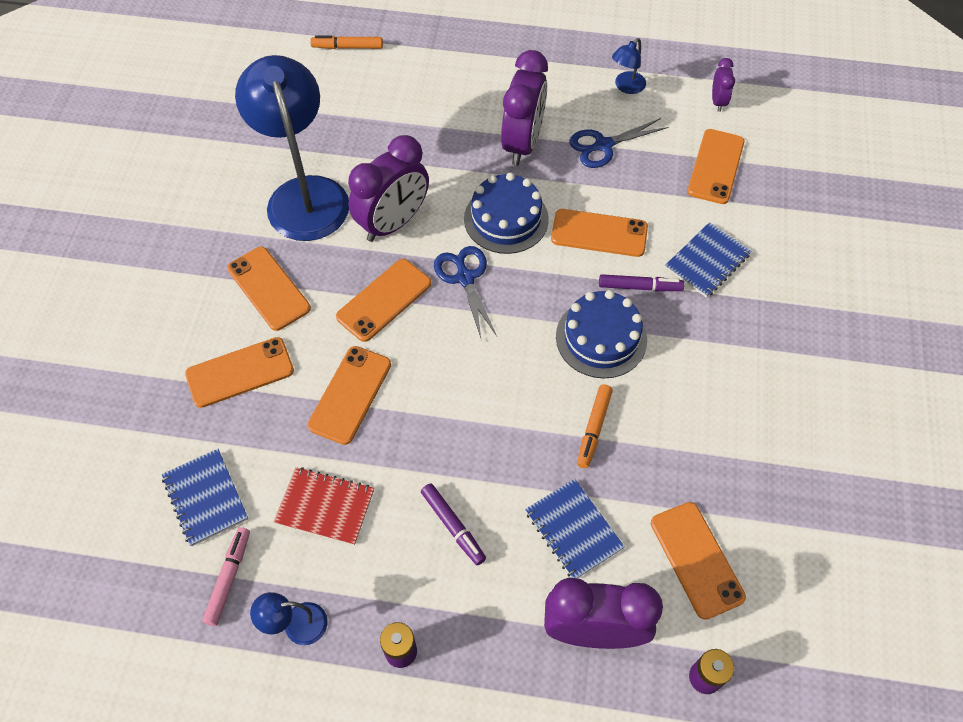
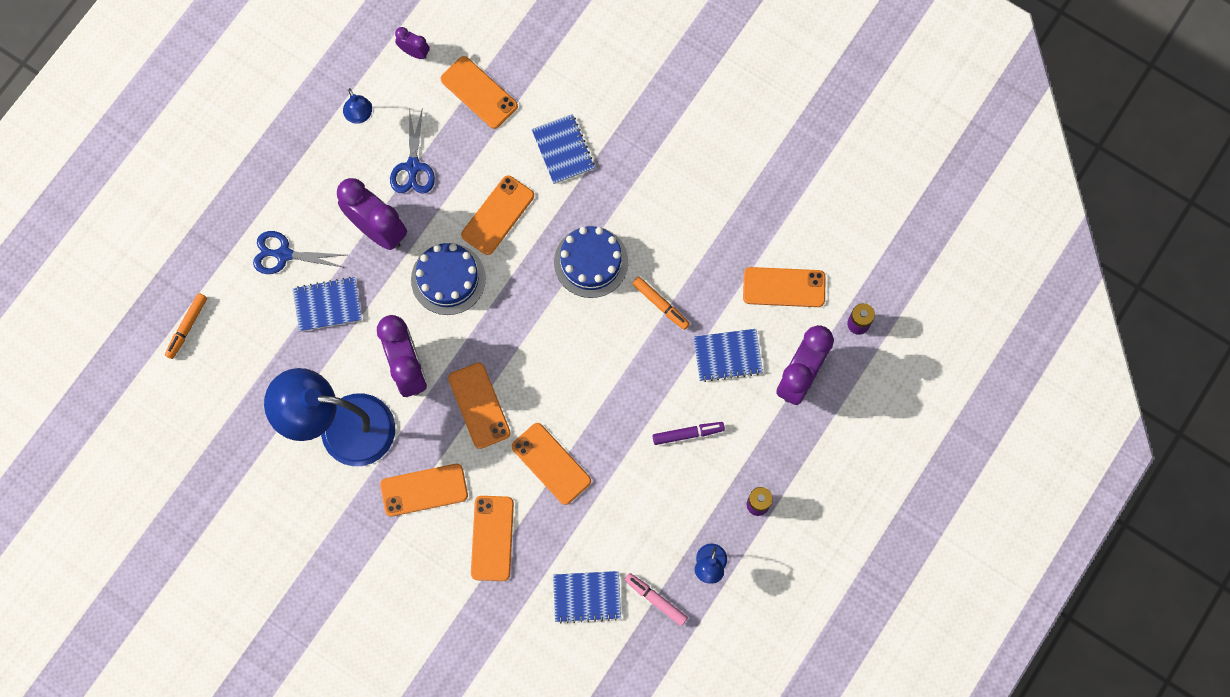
camera: 65 degrees left, 15 degrees up
(325, 507) = (633, 515): red notebook -> none
(424, 136) = (327, 305): none -> blue notebook
(465, 278) = (488, 336): blue scissors -> blue scissors (283, 254)
(640, 287) = (561, 211): purple marker -> none

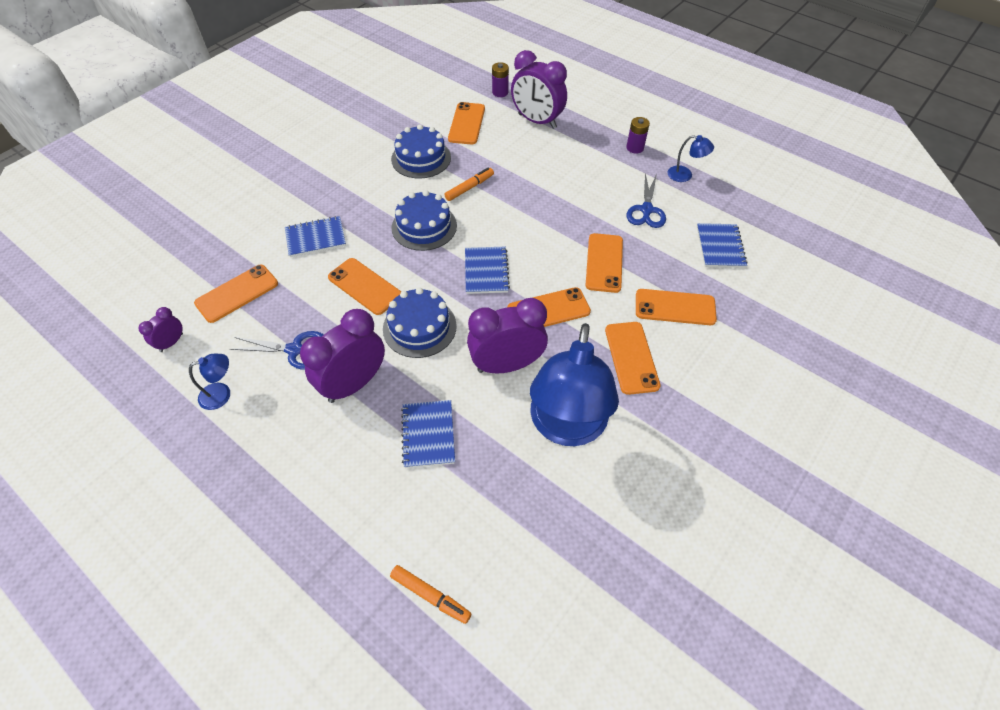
camera: 85 degrees left, 20 degrees down
(283, 254) = (360, 477): blue scissors -> blue scissors (646, 210)
(551, 463) = (604, 263): orange phone -> orange phone turned 45 degrees counterclockwise
(655, 600) = (716, 206): pink marker -> none
(688, 434) = (579, 180): purple marker -> none
(709, 240) = (421, 158): none -> blue cake
(727, 355) = (517, 155): blue notebook -> blue notebook (486, 271)

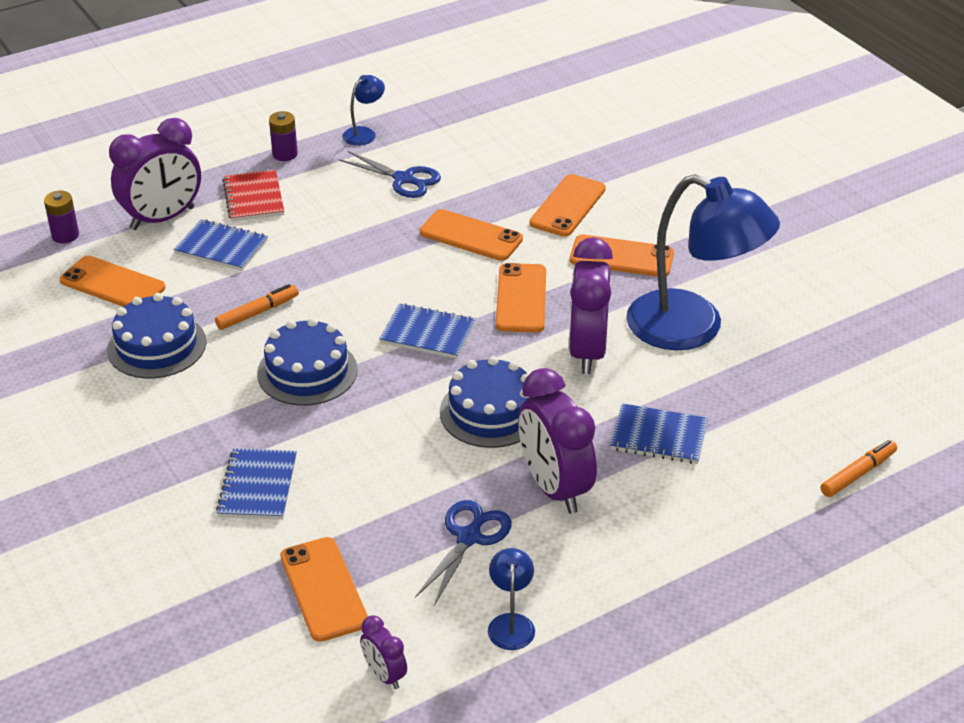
camera: 70 degrees left, 15 degrees down
(365, 286) = (389, 450): orange phone -> none
(469, 188) = (257, 312): orange marker -> orange marker turned 75 degrees clockwise
(580, 150) = (254, 198): none -> red notebook
(720, 247) = (497, 147): blue notebook -> blue notebook (221, 247)

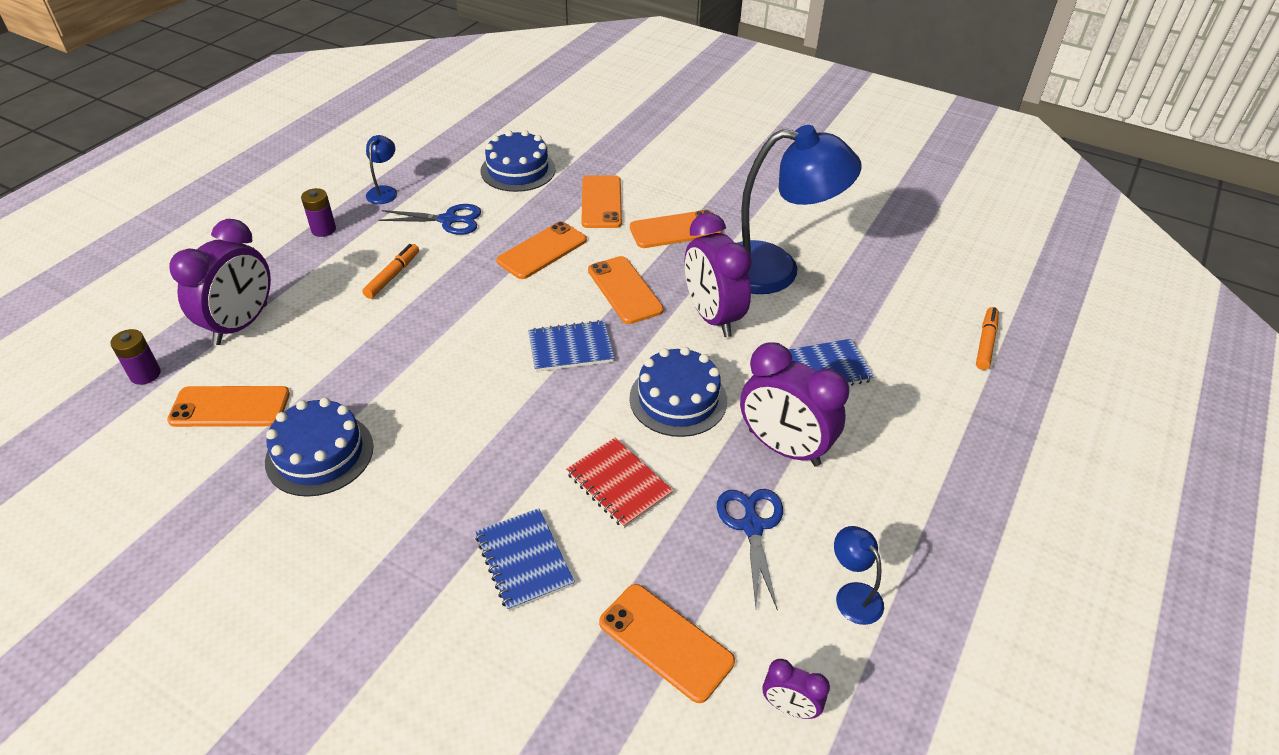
camera: 30 degrees left, 5 degrees up
(221, 247) = (320, 333): blue notebook -> none
(254, 198) = (321, 277): red notebook -> red notebook (619, 484)
(257, 312) = (400, 384): orange marker -> orange marker (393, 276)
(307, 371) = (488, 424): blue cake -> blue cake (518, 170)
(471, 236) = (542, 251): orange phone -> orange phone turned 45 degrees counterclockwise

